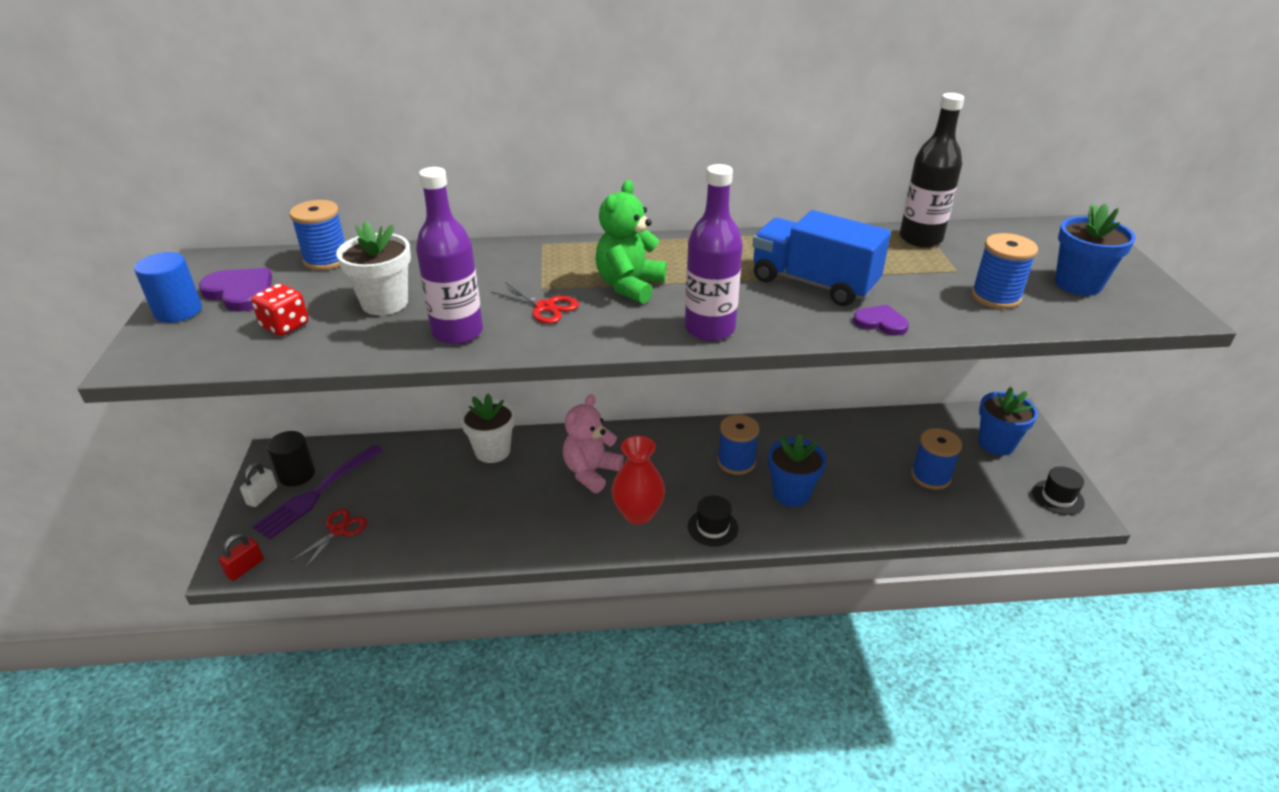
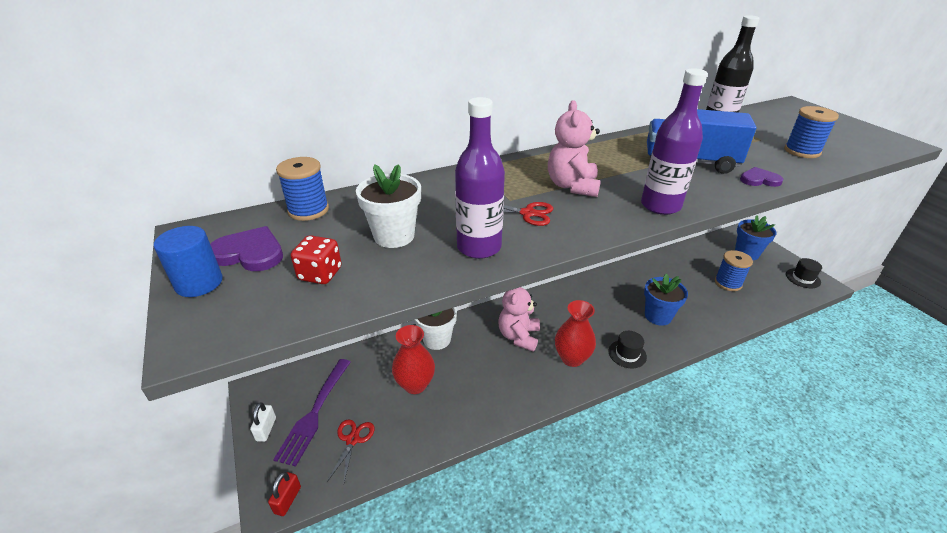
camera: 20 degrees left, 0 degrees up
(297, 474) = (287, 401): black cylinder -> none
(437, 493) = (415, 384): none -> red vase
(629, 286) = (572, 186): green teddy bear -> pink teddy bear
(736, 462) = (609, 303): blue spool -> none
(1078, 284) = (834, 136): blue flower pot -> none

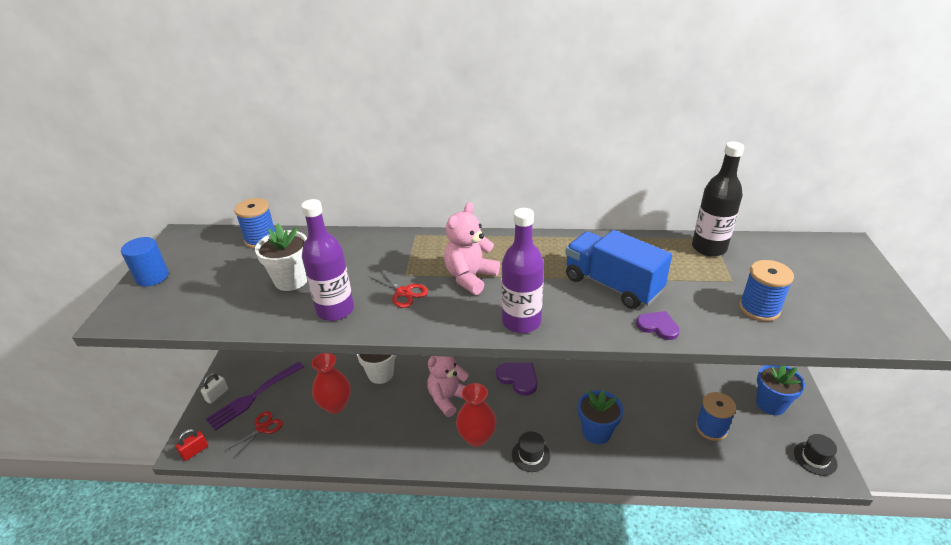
camera: 30 degrees right, 0 degrees up
(249, 253) = (196, 264): purple heart -> purple heart (518, 378)
(320, 274) = (219, 295): red dice -> none

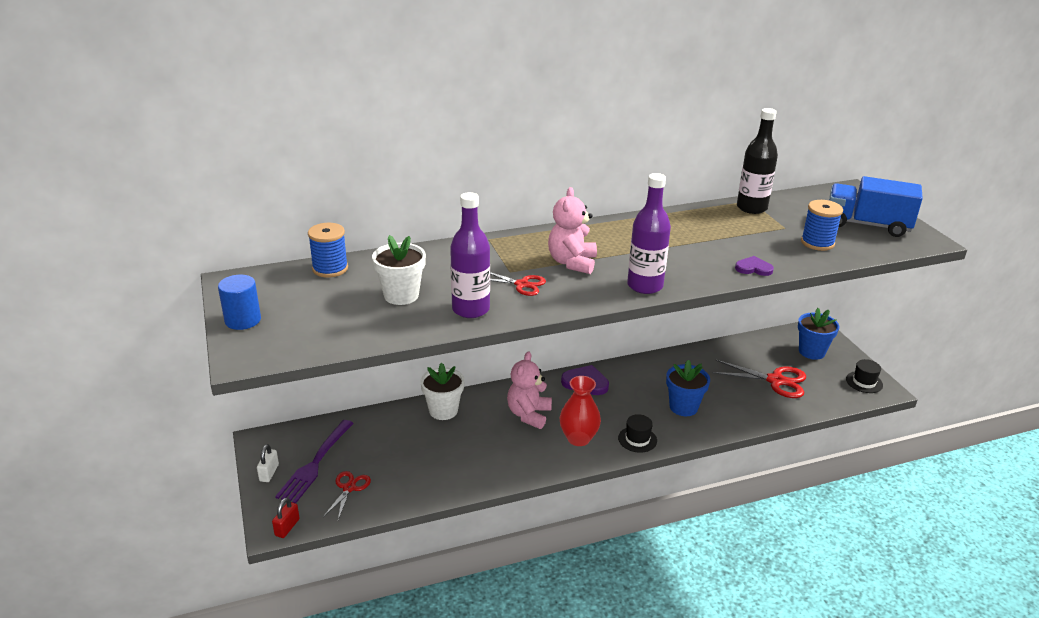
camera: 25 degrees left, 5 degrees down
(335, 405) = (415, 448): red vase -> none
(612, 285) = (696, 247): blue truck -> blue truck (867, 225)
(711, 428) = (775, 381): blue spool -> red scissors

